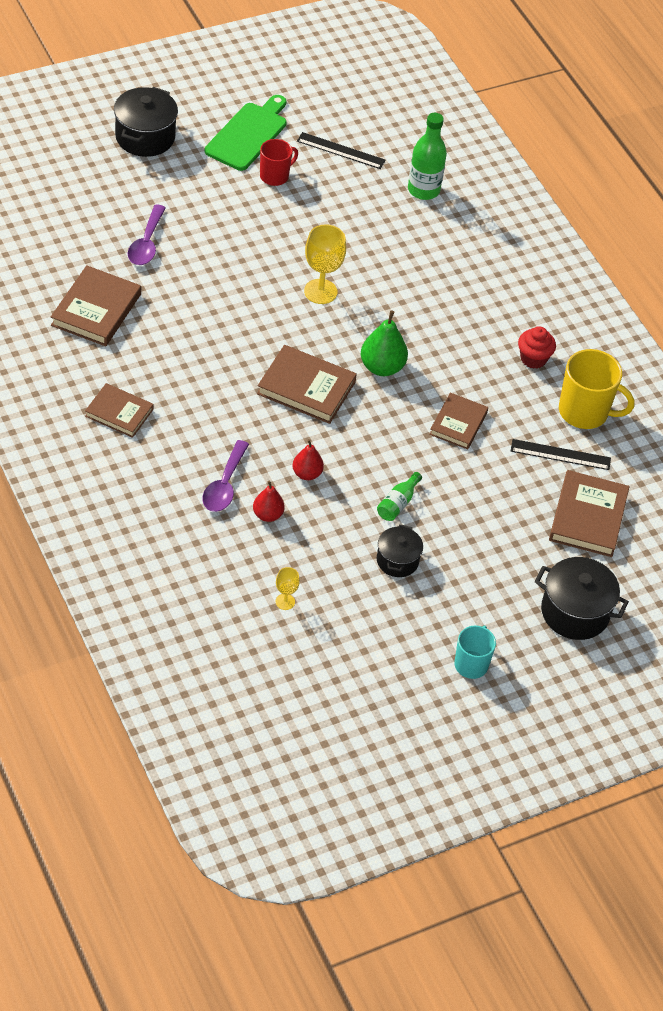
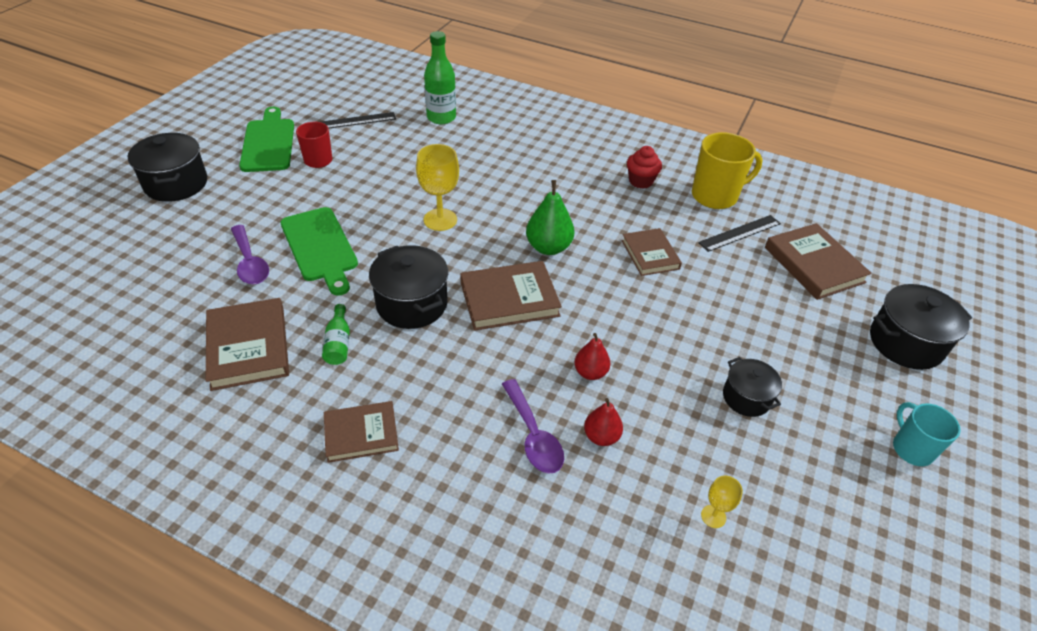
camera: 35 degrees left, 5 degrees down
(207, 260) = (320, 247): none -> green cutting board
(232, 347) = (412, 304): none -> black pot
(398, 503) = (686, 347): green bottle -> green bottle (338, 343)

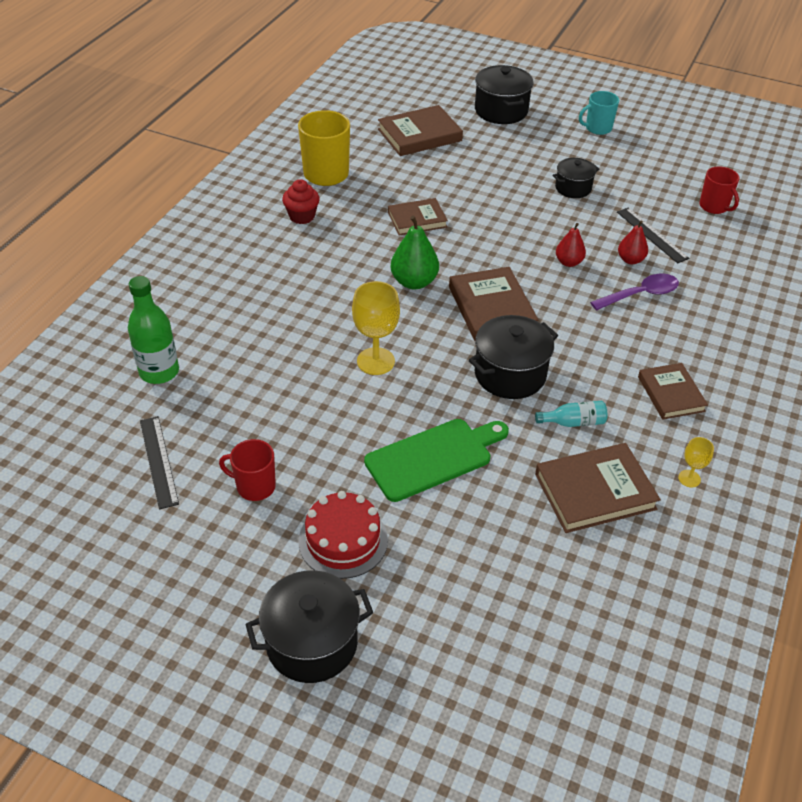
camera: 90 degrees left, 0 degrees up
(250, 263) = (468, 518): purple spoon -> none
(254, 198) = (343, 540): none -> red cake
(268, 143) = (209, 552): green cutting board -> none
(338, 343) = (573, 422): green bottle -> turquoise bottle
(713, 516) = (679, 215): yellow goblet -> yellow goblet (689, 478)
(739, 233) = (381, 166): black ruler -> black ruler (652, 235)
(746, 573) = (714, 206): none -> red mug

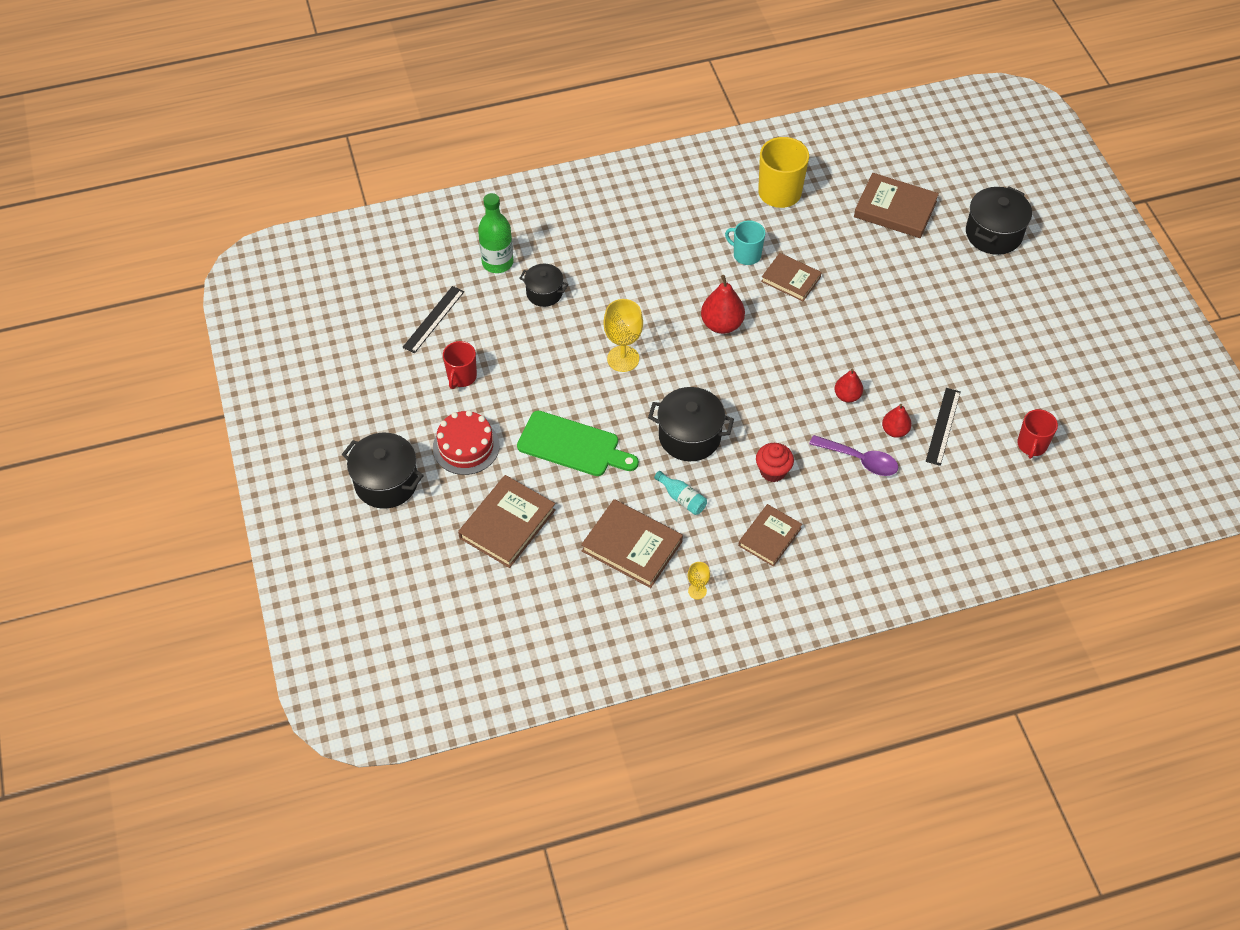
camera: 50 degrees right, 10 degrees up
(255, 486) = (461, 377): red mug -> red mug turned 135 degrees counterclockwise
(302, 216) = (717, 216): red cupcake -> red cupcake (773, 471)
(414, 282) = (721, 324): green pear -> red pear
(491, 308) = (744, 384): brown book -> brown book (507, 524)
(573, 188) = (944, 343): black pot -> black pot (544, 293)
(597, 128) = (1049, 308): turquoise mug -> turquoise mug (746, 255)

